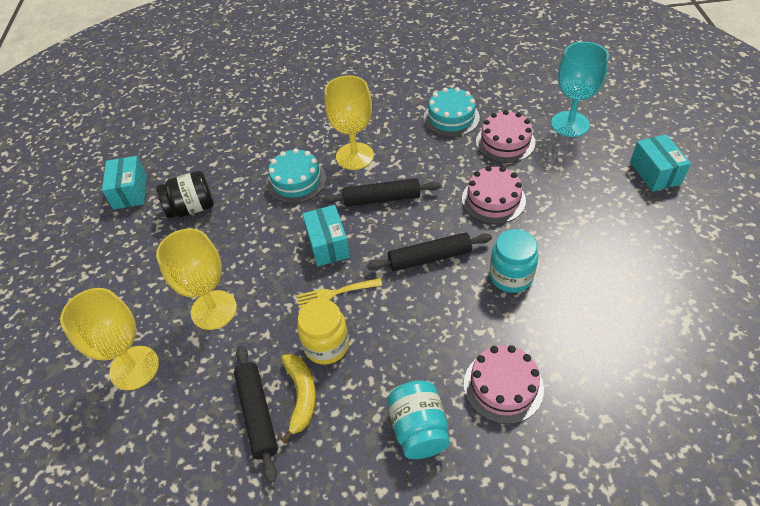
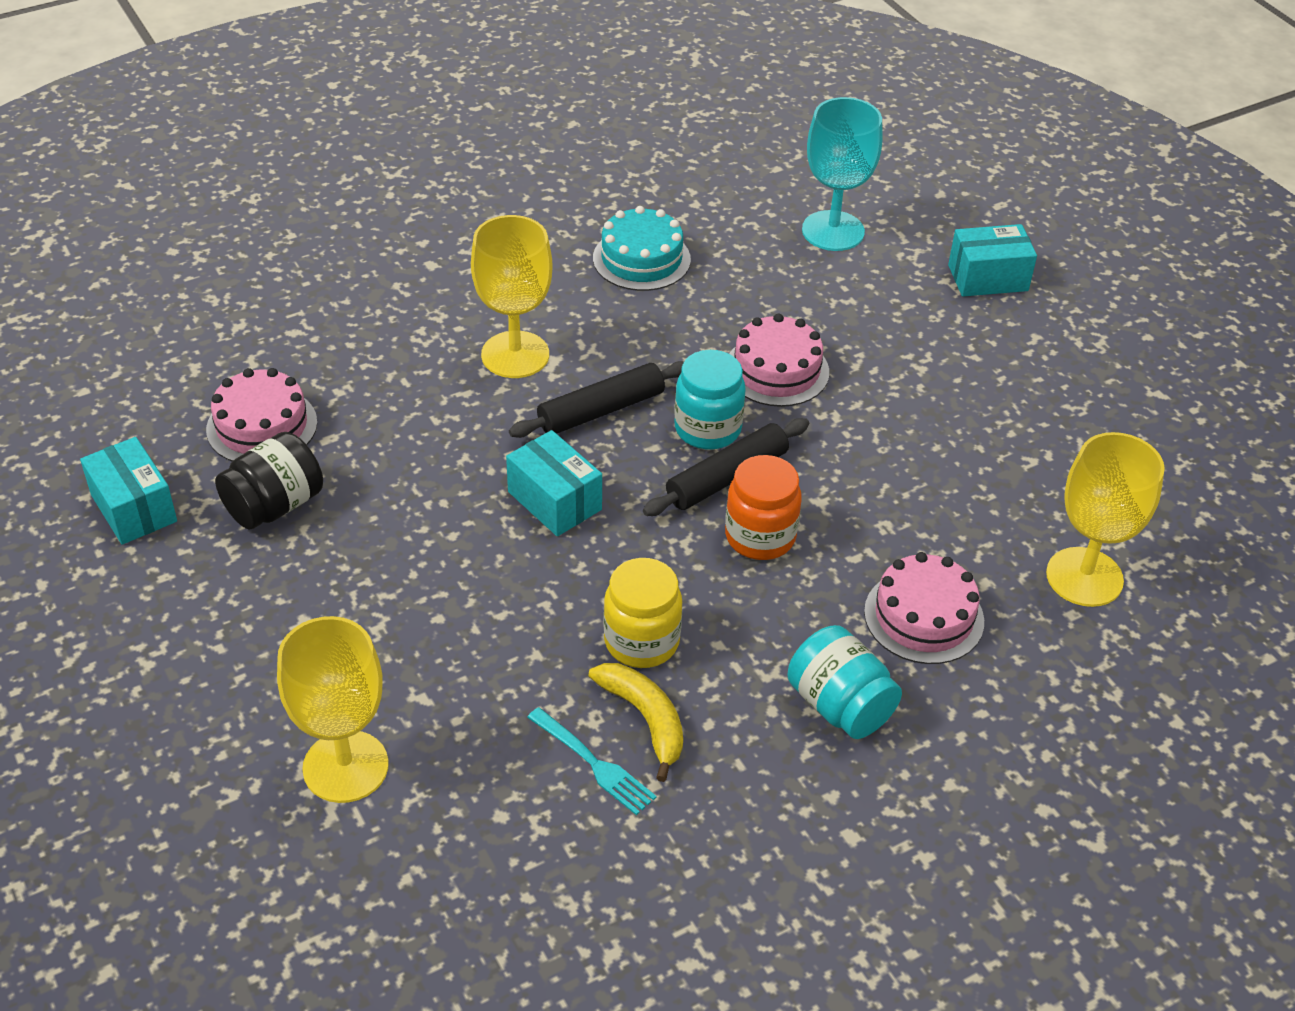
camera: 30 degrees left, 5 degrees down
(214, 310) = (425, 646): yellow goblet -> yellow goblet (1084, 577)
(257, 414) = (593, 763): black rolling pin -> turquoise fork
(296, 181) = (437, 417): turquoise cake -> none
(336, 293) = (611, 565): yellow fork -> none
(429, 300) = (760, 536): none -> orange jar
(505, 142) = (748, 279): pink cake -> pink cake (262, 426)
(511, 276) = (859, 472): turquoise jar -> turquoise jar (707, 429)
(655, 173) = (988, 278): turquoise box -> turquoise box turned 60 degrees counterclockwise

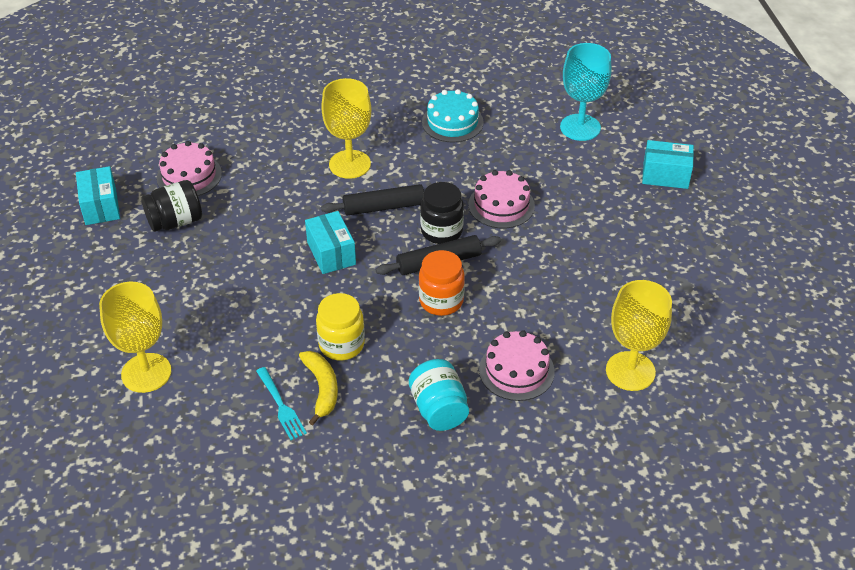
camera: 20 degrees right, 0 degrees up
(707, 429) = (441, 231): turquoise jar -> black jar

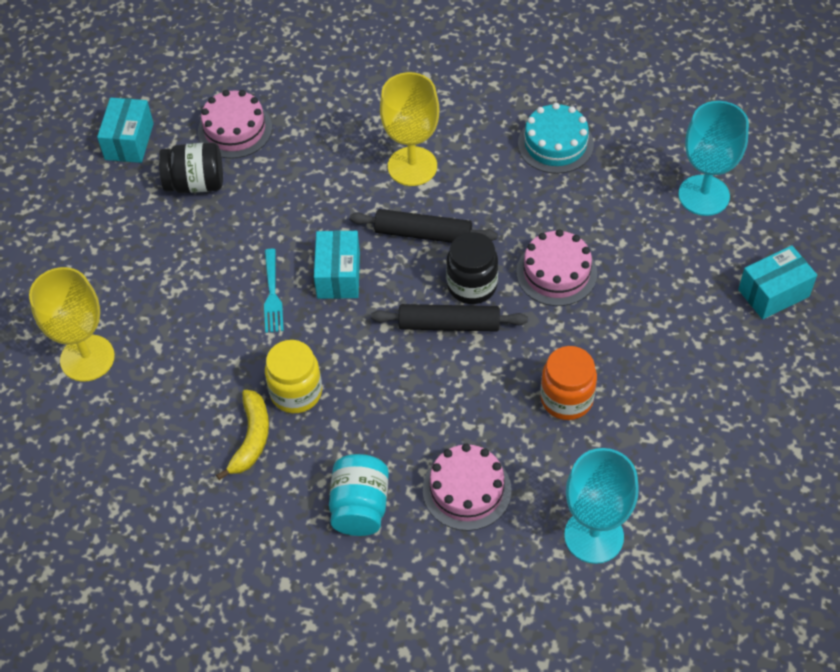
camera: 25 degrees right, 10 degrees up
(280, 405) = (201, 443): turquoise fork -> turquoise fork (272, 293)
(441, 301) = (427, 374): orange jar -> orange jar (566, 399)
(630, 371) = (594, 536): yellow goblet -> turquoise goblet
(665, 175) = (773, 293): turquoise box -> turquoise box turned 60 degrees counterclockwise

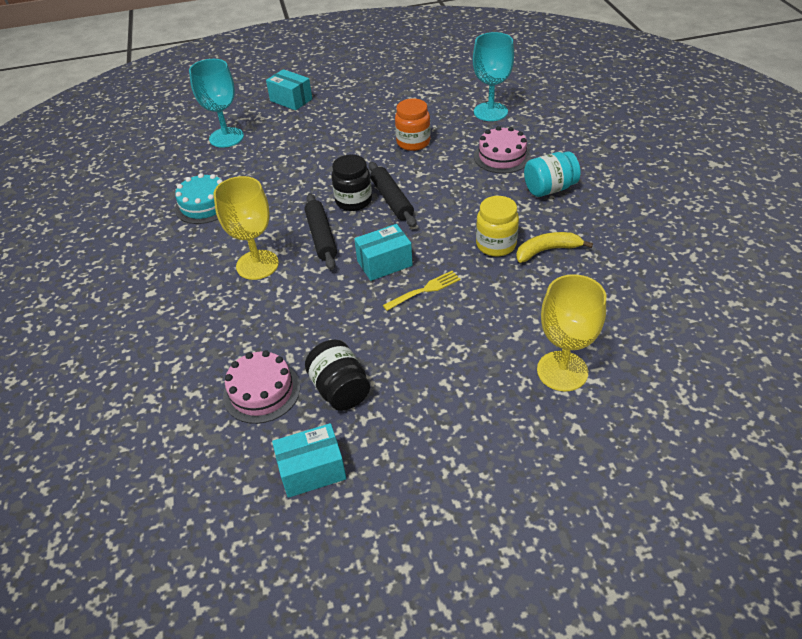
camera: 115 degrees left, 10 degrees down
(272, 293) = (424, 290): turquoise fork -> yellow fork
(556, 272) = (321, 172): pink cake -> none

